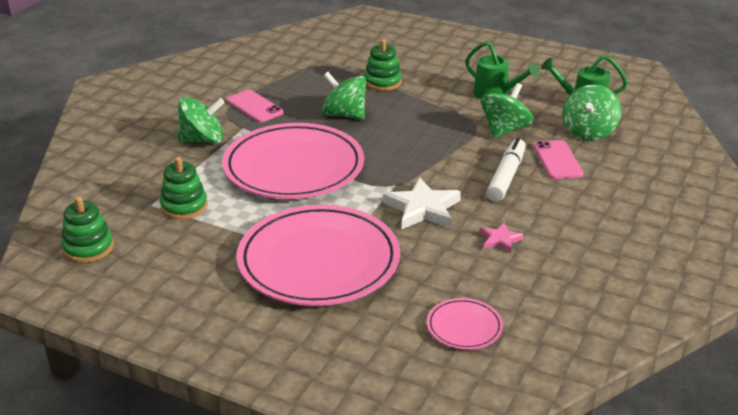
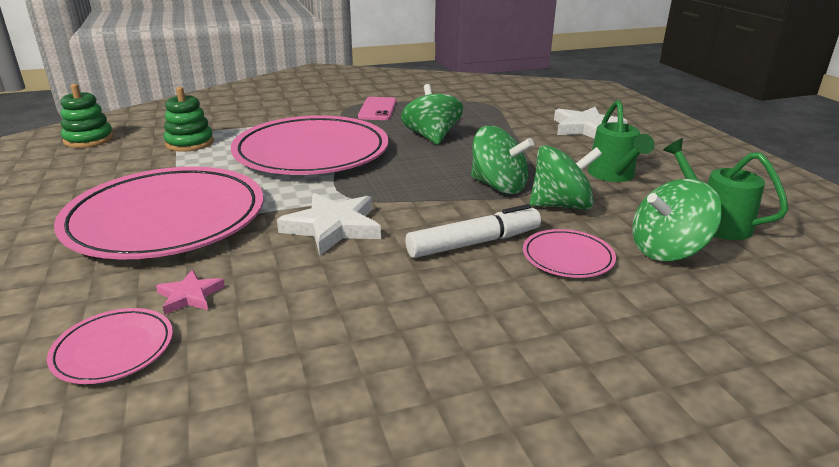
camera: 45 degrees right, 5 degrees down
(202, 140) = (297, 114): green spinning top -> green spinning top (498, 186)
(382, 82) = (515, 129): green stacking toy -> none
(422, 62) = (586, 128): none -> white star
(500, 240) = (337, 294): pink star -> pink star (190, 295)
(557, 160) = (567, 257): pink phone -> pink plate

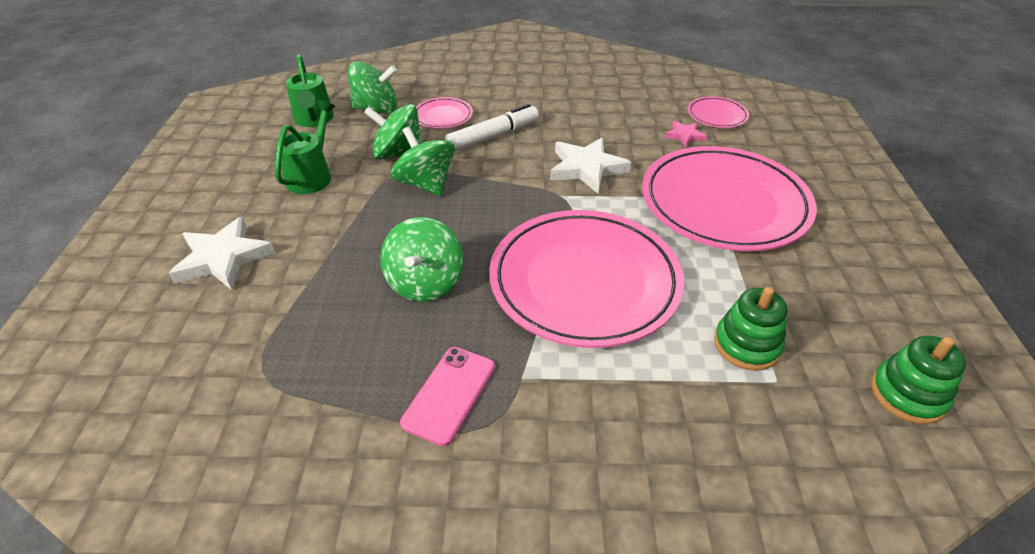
camera: 160 degrees left, 15 degrees up
(473, 243) = (493, 136): white marker -> white marker turned 150 degrees clockwise

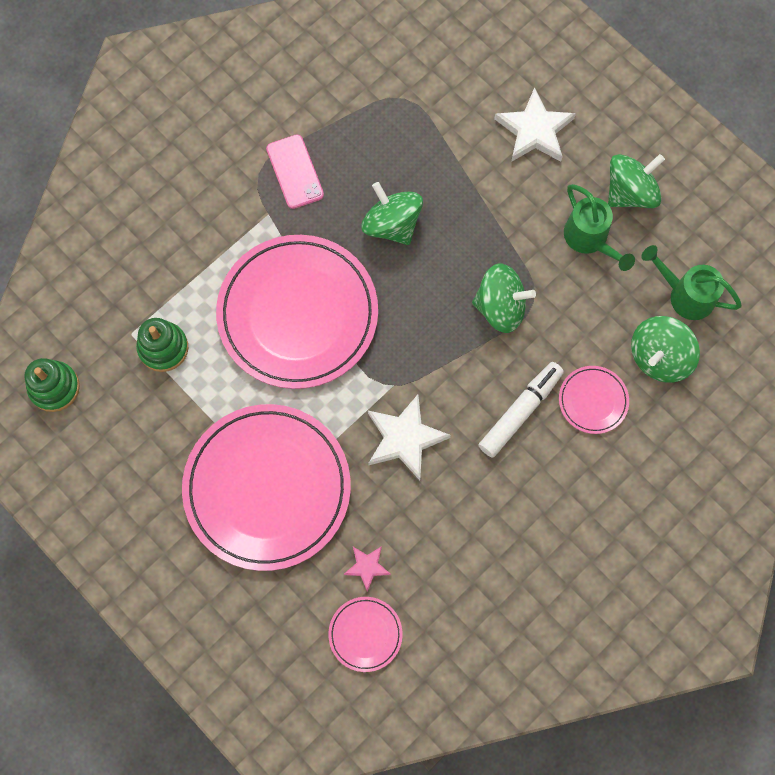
camera: 135 degrees right, 30 degrees up
(398, 154) = (563, 320): green spinning top -> green spinning top (630, 192)
(493, 136) = (520, 412): white marker -> white marker turned 150 degrees counterclockwise

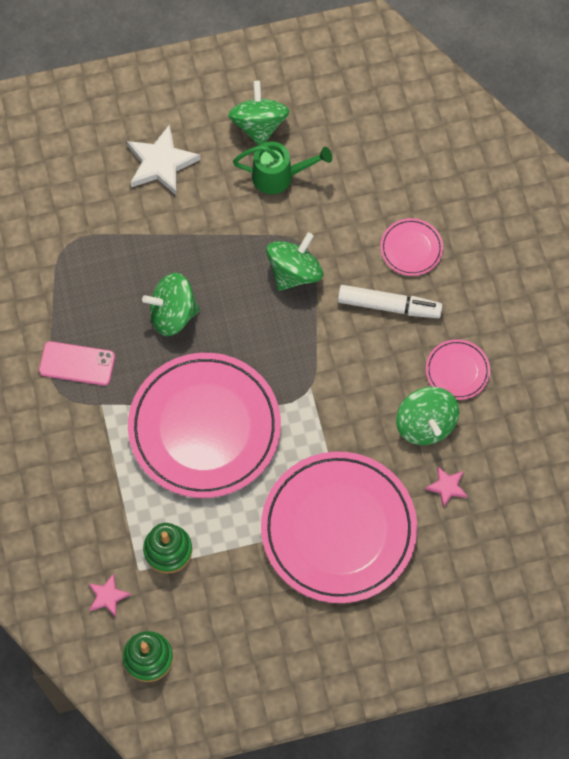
camera: 60 degrees left, 5 degrees down
(92, 321) = (107, 596): none -> pink star
(365, 634) = (499, 517): pink plate -> pink plate (457, 371)
(405, 438) = (359, 402): white star -> none
(520, 412) = (388, 305): white marker -> white marker turned 120 degrees clockwise
(659, 357) = (405, 182): green spinning top -> green spinning top (425, 424)
(685, 295) = (367, 135): green watering can -> none

